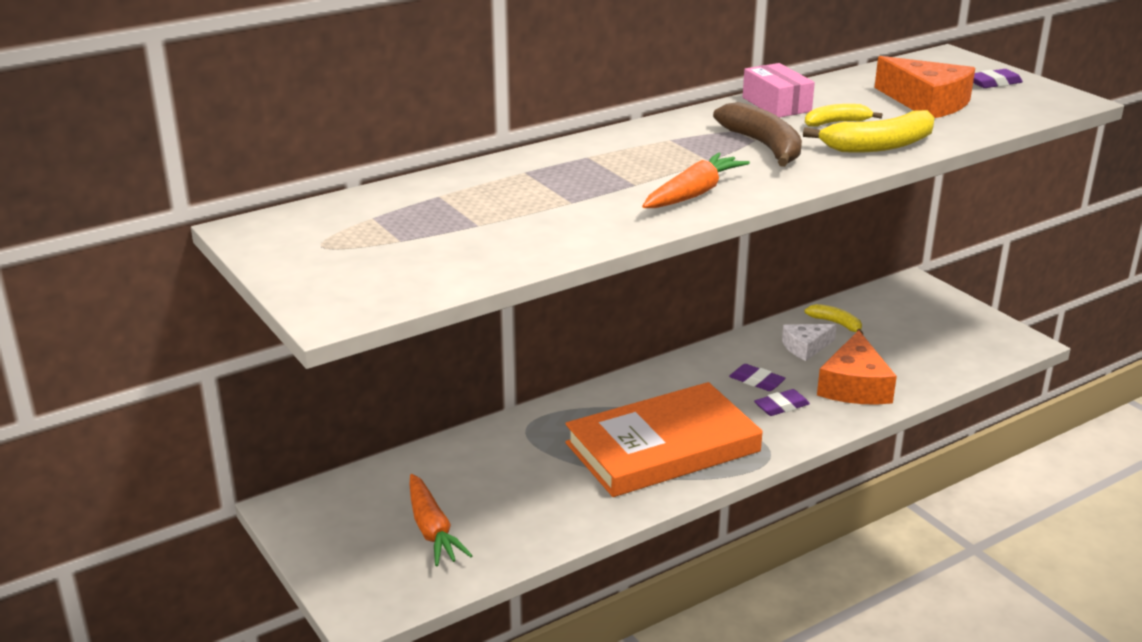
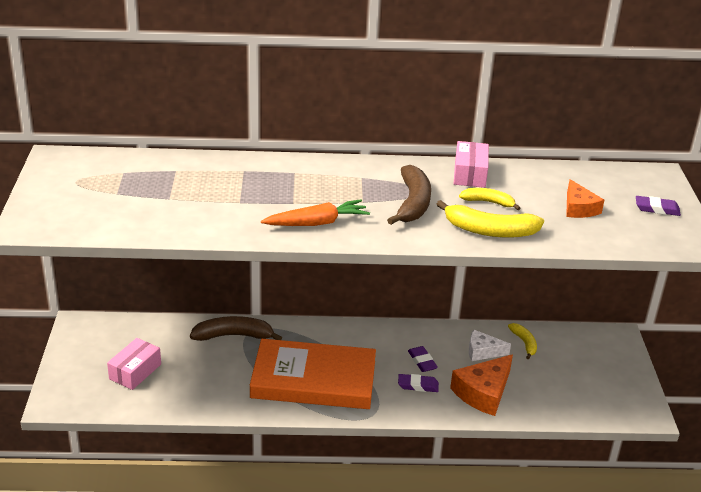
camera: 30 degrees right, 5 degrees up
(432, 529) = (135, 371): orange carrot -> pink box
(511, 440) = (234, 336): none -> brown banana
(926, 102) = (578, 208): orange cheese -> orange cheese, size x0.62

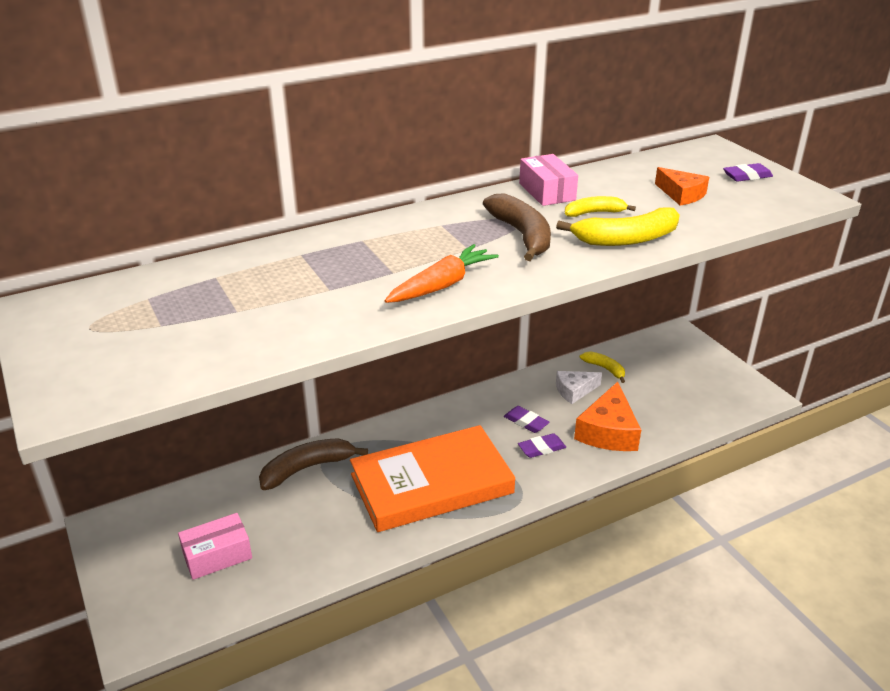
camera: 25 degrees left, 0 degrees up
(135, 371) = (217, 555): pink box -> pink box turned 60 degrees clockwise

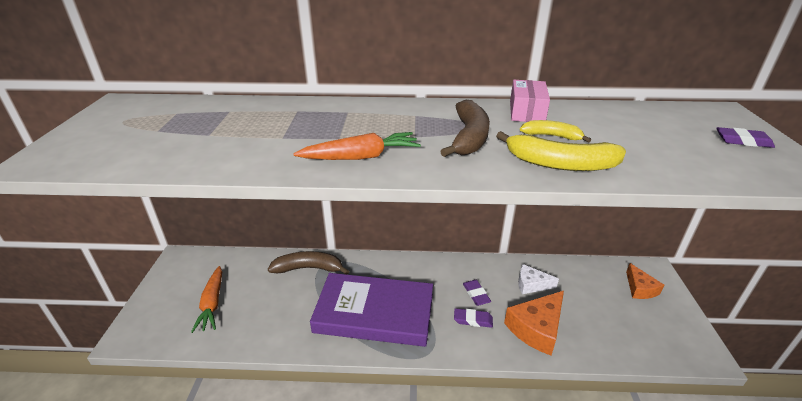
camera: 30 degrees right, 0 degrees up
(217, 555) = (212, 303): pink box -> orange carrot
(431, 483) = (374, 313): orange book -> purple book
(605, 369) = (568, 276): yellow banana -> none
(681, 194) = (654, 141): orange cheese -> orange cheese (640, 288)

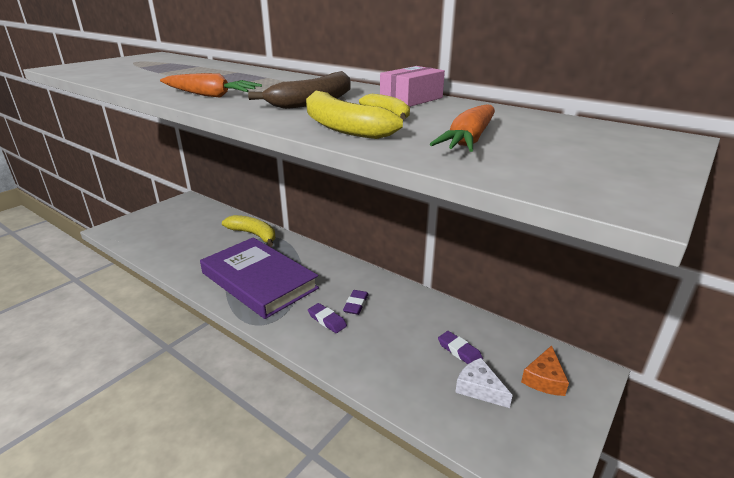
camera: 35 degrees right, 5 degrees down
(212, 303) = (171, 231): orange carrot -> orange carrot (469, 140)
(309, 268) = (253, 235): brown banana -> yellow banana
(531, 284) = (420, 320): white cheese -> white cheese (479, 388)
(537, 328) = (376, 354): orange cheese -> none
(743, 141) = (612, 159): purple eraser -> purple eraser (459, 351)

